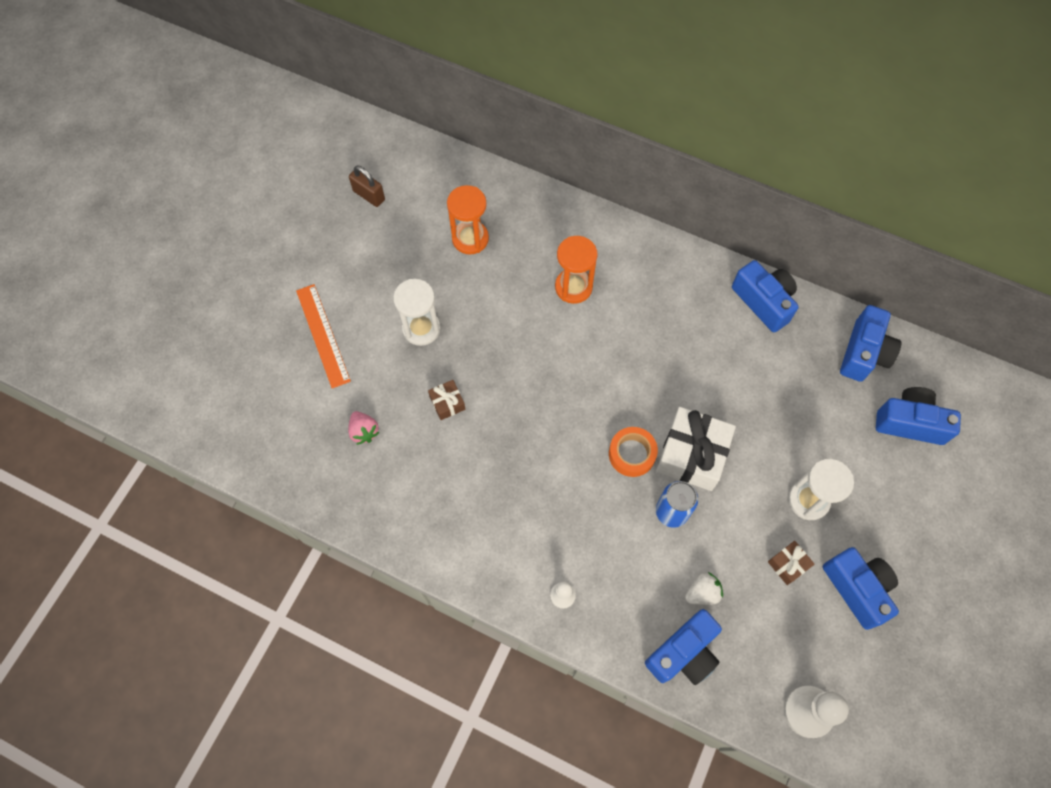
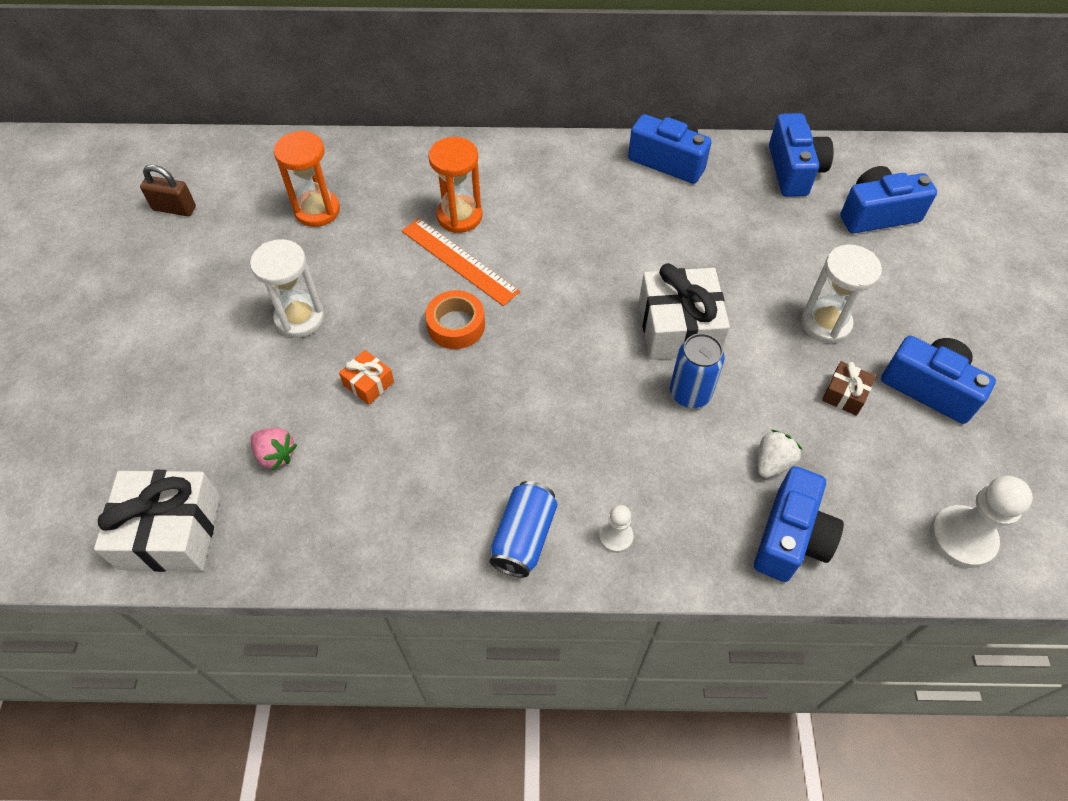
camera: 25 degrees left, 10 degrees down
(277, 458) = (170, 531): none -> white gift
(323, 335) = (175, 369): orange ruler -> orange ruler (459, 261)
(447, 403) = (368, 383): brown gift -> orange gift
(500, 567) = (524, 537): none -> blue can
(632, 454) = (613, 353): orange tape -> orange tape (456, 325)

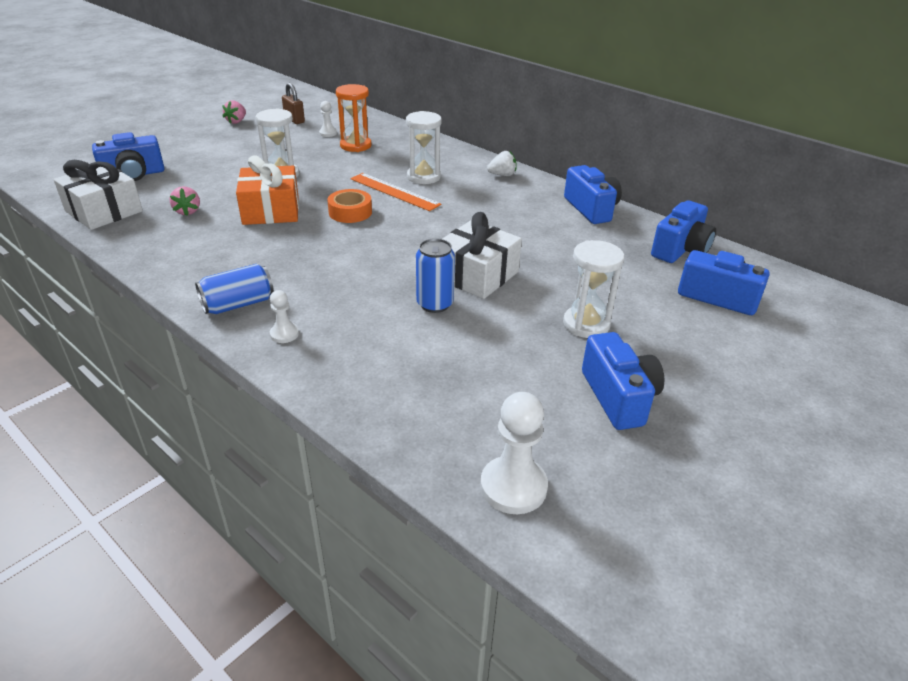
camera: 40 degrees right, 20 degrees down
(100, 259) = (237, 121): none -> pink strawberry
(253, 208) = (328, 133): none -> white pawn
(368, 383) = (271, 210): orange gift -> orange gift, size x2.08
(459, 216) = (423, 177): orange hourglass -> white hourglass
(459, 261) = (394, 191): orange ruler -> orange ruler turned 45 degrees counterclockwise
(772, 462) = (435, 362): white strawberry -> white strawberry (502, 175)
(791, 538) = (386, 402): blue camera -> blue camera (133, 175)
(845, 394) = (543, 363): brown gift -> none

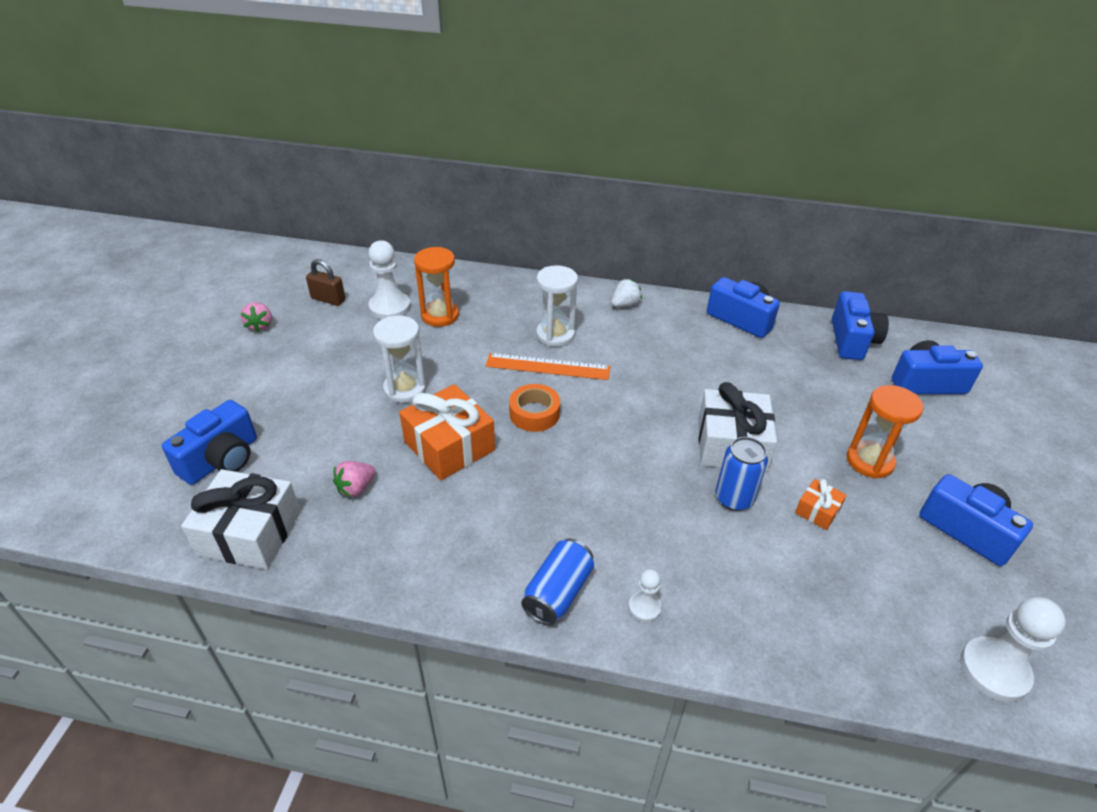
camera: 30 degrees left, 5 degrees up
(188, 211) = (356, 488): pink strawberry -> pink strawberry turned 90 degrees clockwise
(328, 133) = (390, 307): white pawn -> white pawn, size x1.86
(494, 335) = (817, 511): none -> orange gift
(586, 324) = (869, 461): white hourglass -> orange hourglass

